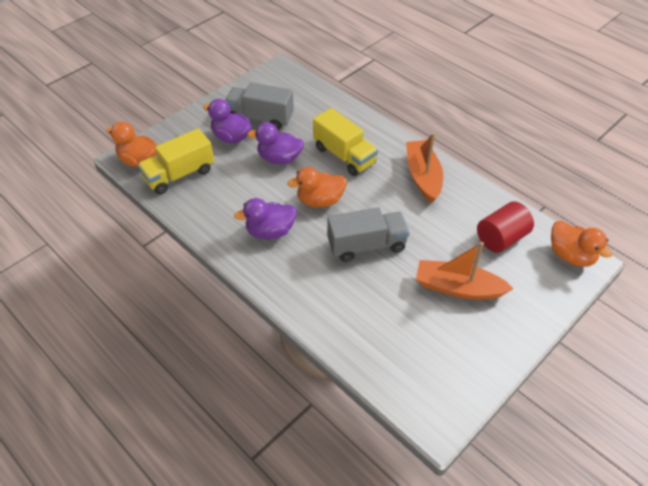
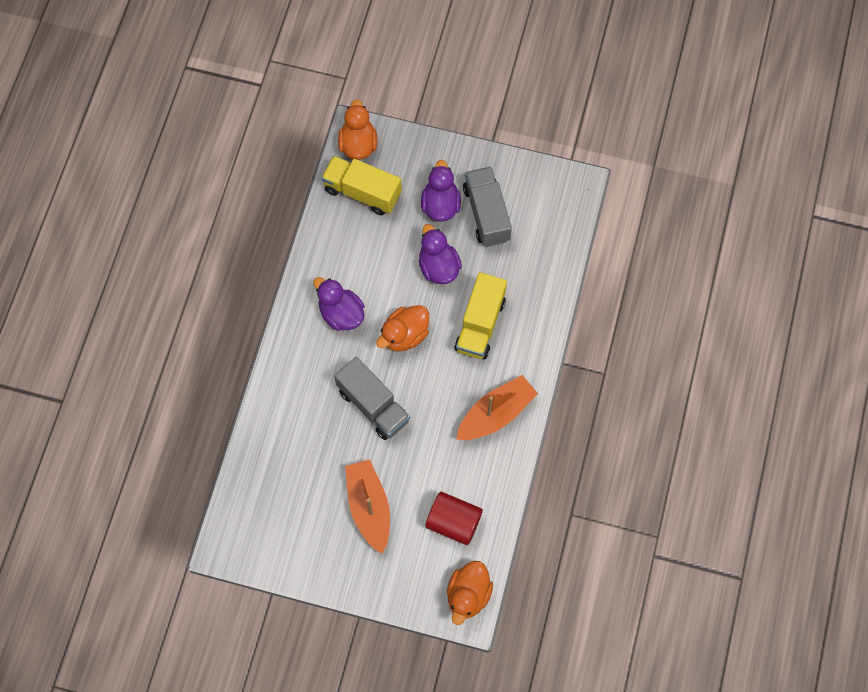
camera: 60 degrees right, 20 degrees up
(320, 201) = (404, 335): orange duck -> orange duck turned 90 degrees counterclockwise

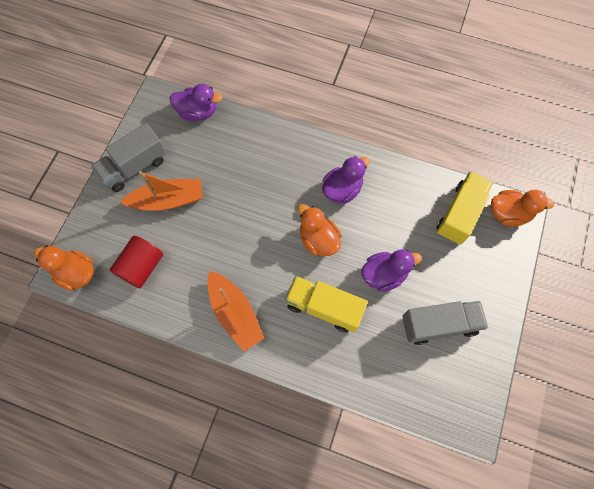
camera: 95 degrees right, 0 degrees up
(373, 405) = (256, 209): grey truck -> grey truck (134, 167)
(440, 205) = (448, 282): purple duck -> purple duck (198, 112)

